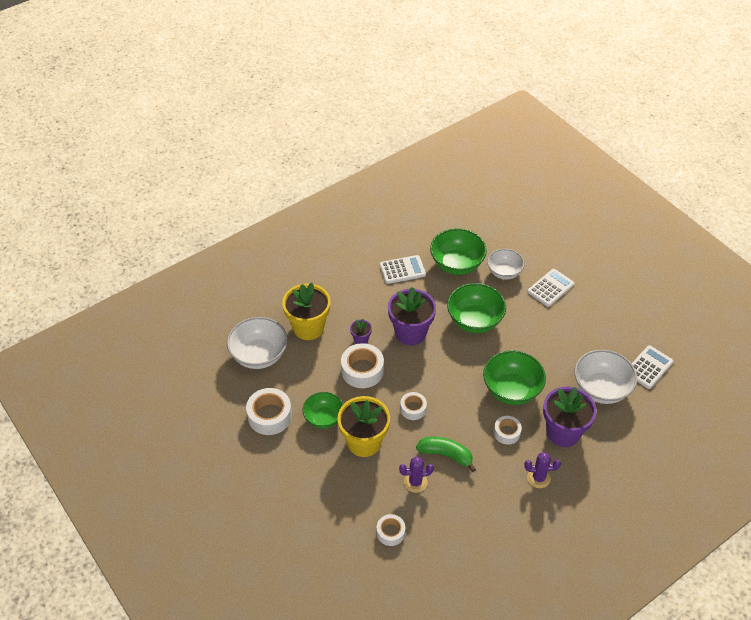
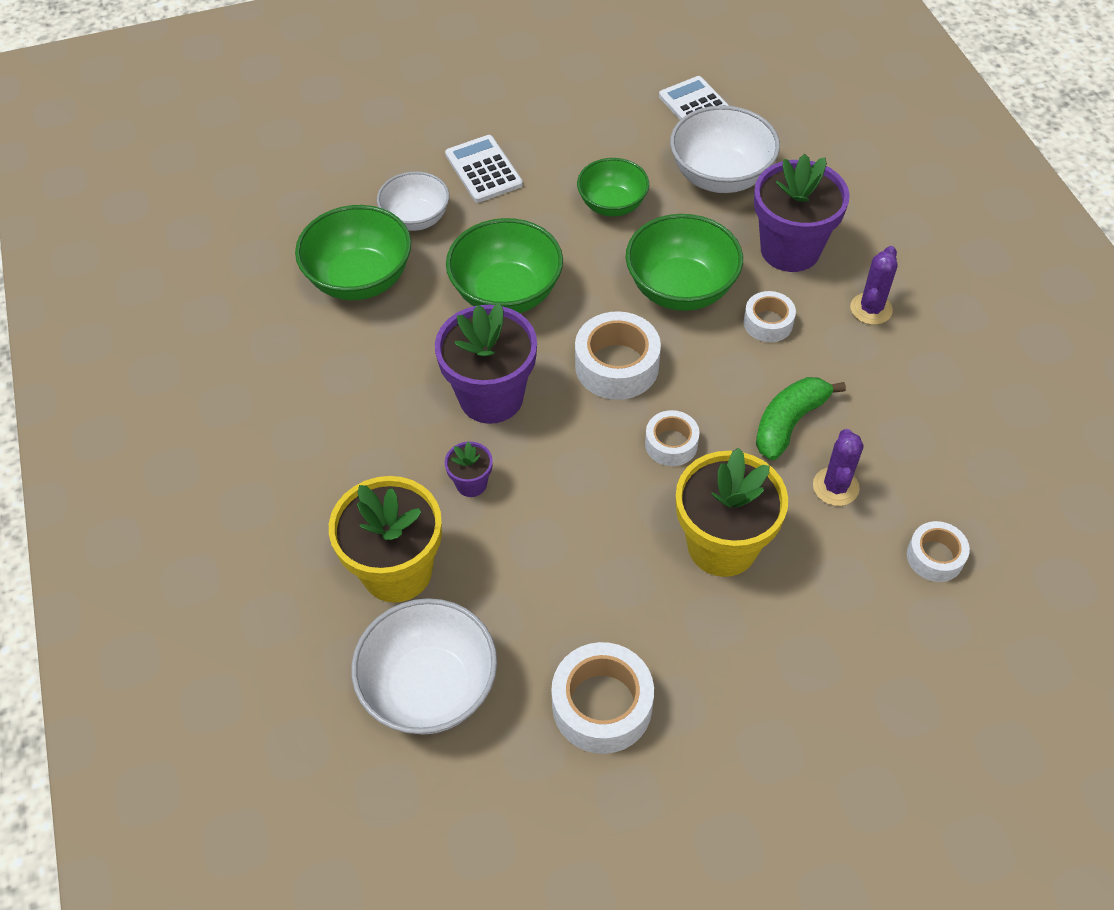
camera: 70 degrees left, 5 degrees up
(324, 418) = (642, 602): green bowl -> green bowl (612, 205)
(362, 370) = (549, 502): white tape -> white tape (617, 366)
(402, 270) = (328, 366): white calculator -> none

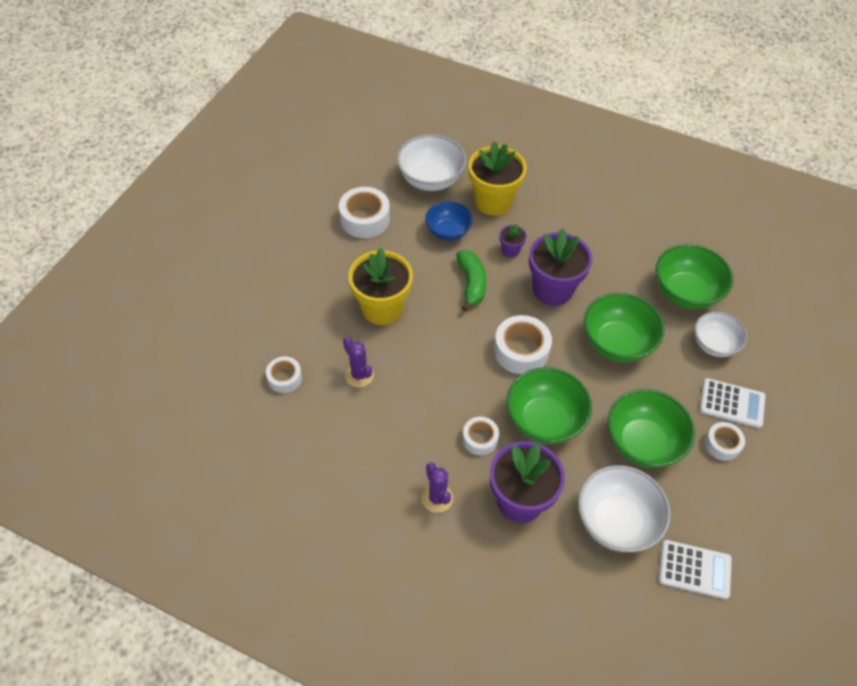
camera: 130 degrees right, 0 degrees up
(513, 579) = (448, 232): none -> blue bowl
(612, 205) = (642, 443): green bowl -> green bowl, size x1.52
(671, 444) = (452, 334): white tape -> white tape (722, 444)
(789, 423) = (411, 389): green banana -> green banana (471, 284)

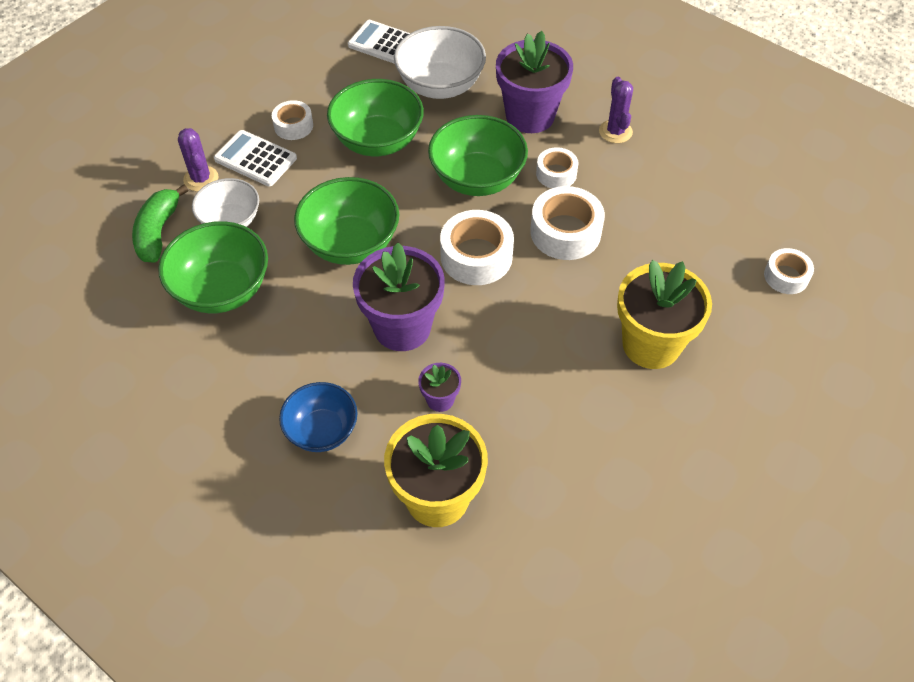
camera: 165 degrees left, 0 degrees up
(359, 375) = (690, 263): purple cactus -> purple cactus (201, 179)
(365, 219) = (663, 504): white tape -> white tape (565, 232)
(430, 179) = (534, 569): white bowl -> none
(448, 232) = (528, 452): blue bowl -> blue bowl (322, 431)
(471, 284) = (515, 357): green banana -> green banana (158, 232)

